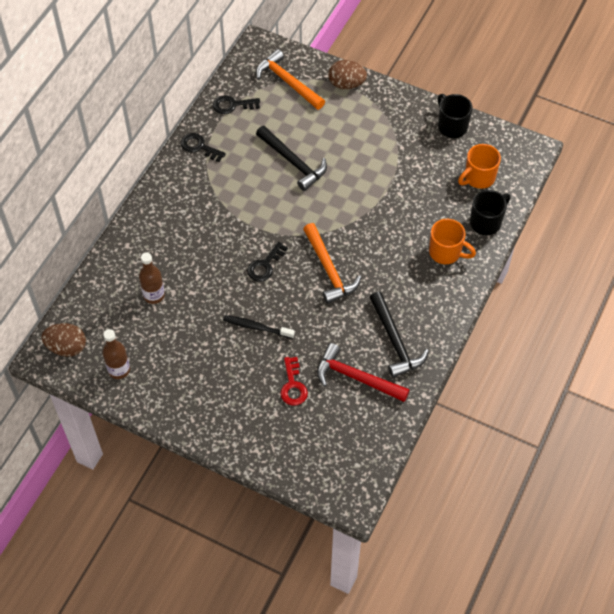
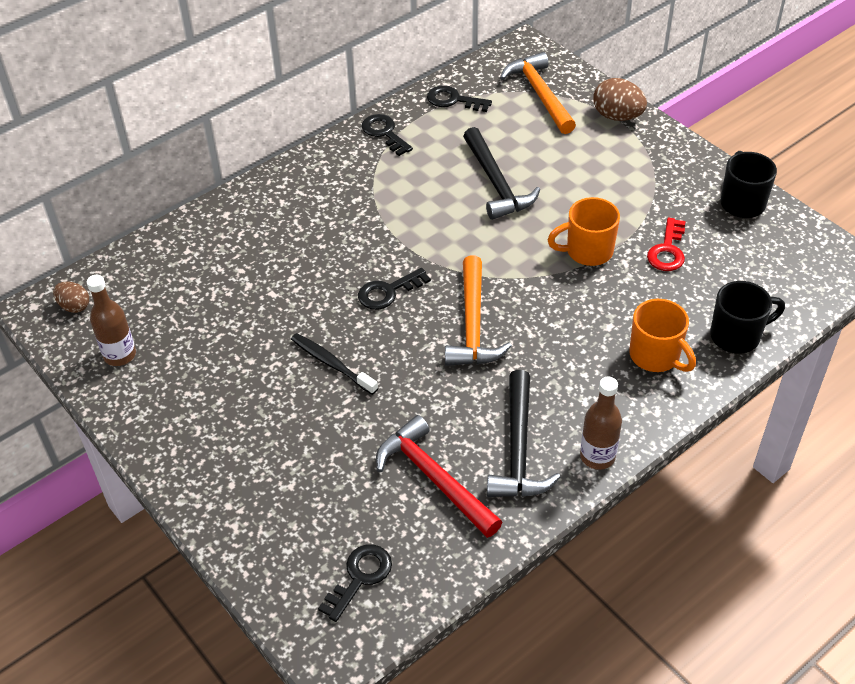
camera: 25 degrees right, 10 degrees down
(67, 347) = (74, 306): brown egg -> brown egg, size x0.62
(154, 295) = (221, 281): brown bottle -> brown bottle (597, 456)
(293, 386) = (337, 457): red key -> red key (667, 250)
(345, 452) = (360, 577): none -> black key
(478, 178) = (751, 276): orange mug -> orange mug (587, 251)

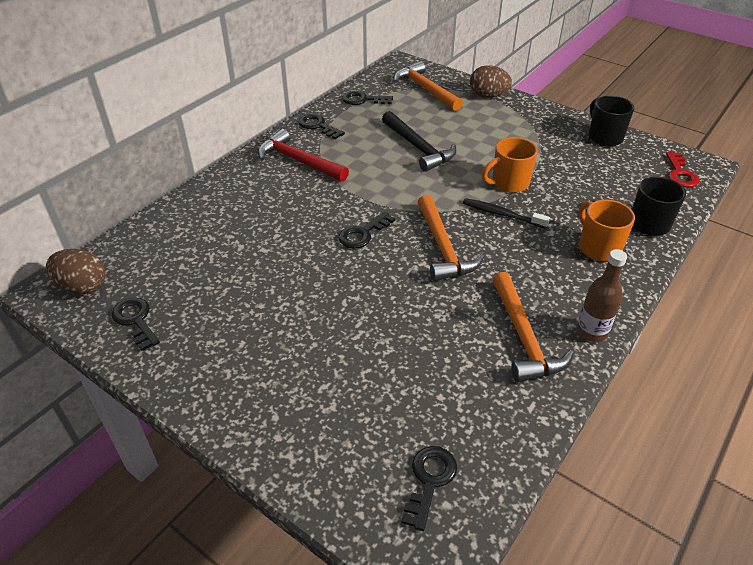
camera: 15 degrees left, 5 degrees down
(74, 306) = (82, 286): brown egg -> brown egg, size x1.62
(120, 355) = (135, 320): brown bottle -> black key
(332, 364) = (335, 296): black toothbrush -> black toothbrush (502, 214)
(434, 478) = (462, 375): red hammer -> red hammer (299, 161)
(518, 449) = (523, 337): black hammer -> orange hammer
(656, 356) = (598, 247): orange mug -> orange mug turned 150 degrees counterclockwise
(667, 250) = (568, 174): red key -> red key (680, 174)

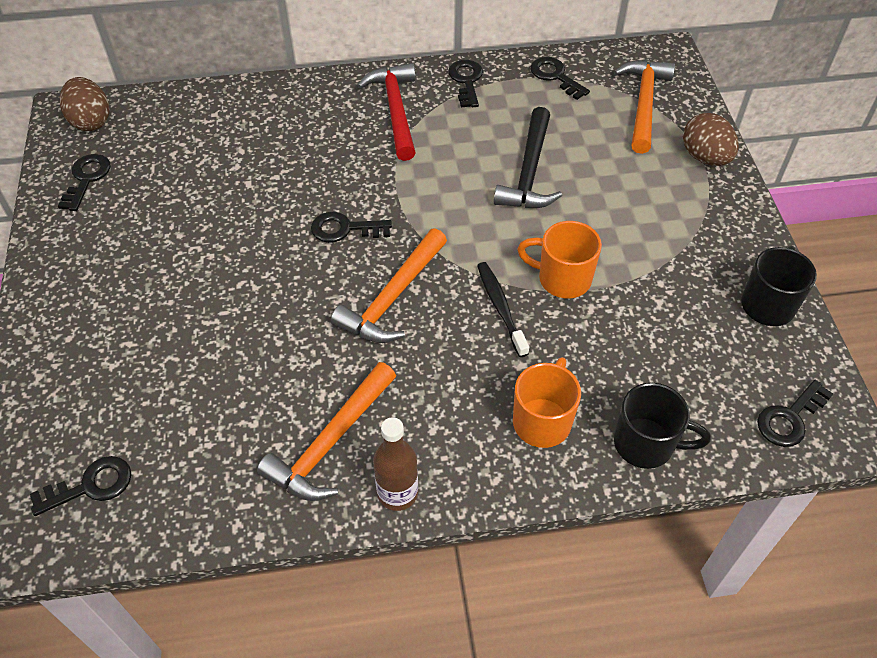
camera: 45 degrees right, 10 degrees up
(680, 174) = (789, 418): red key -> black key

